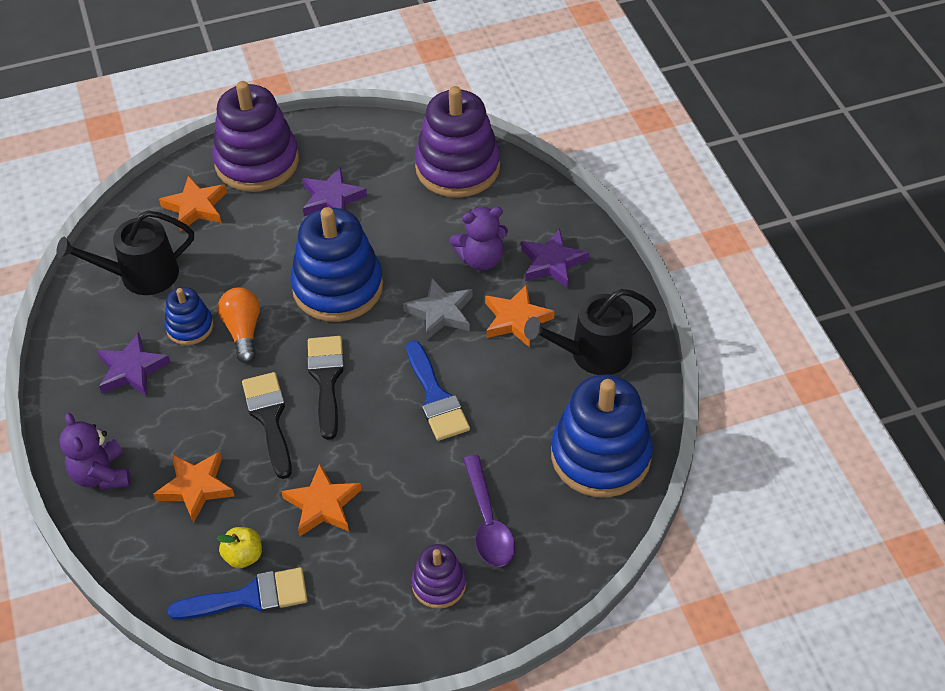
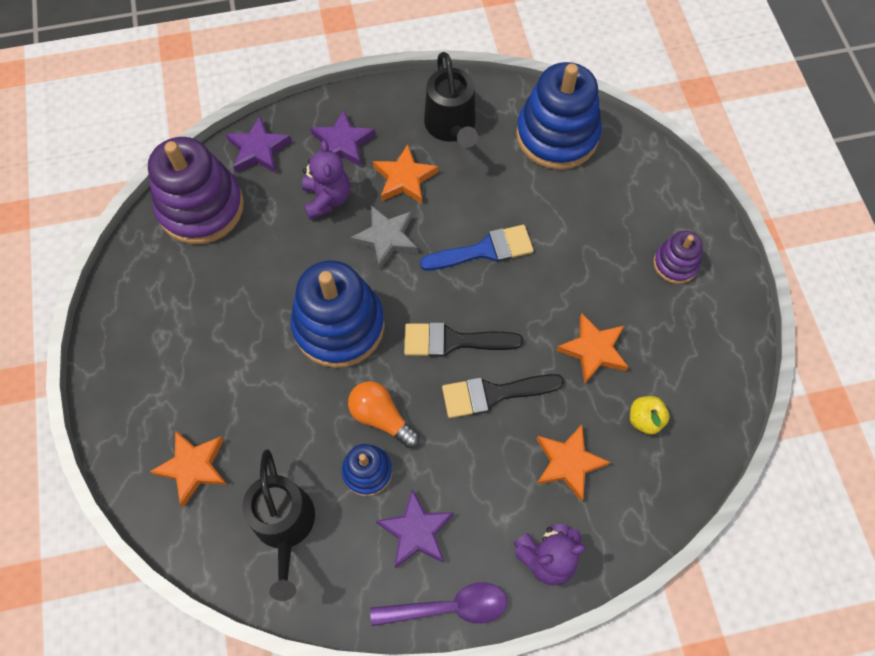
camera: 85 degrees left, 15 degrees up
(243, 331) = (381, 417): orange light bulb -> orange light bulb turned 45 degrees clockwise
(249, 597) = (686, 414): blue brush -> none
(257, 162) = (140, 400): purple stacking toy -> none
(332, 199) = (215, 326): purple star -> purple star (258, 149)
(488, 521) = (616, 222): purple spoon -> purple spoon (448, 607)

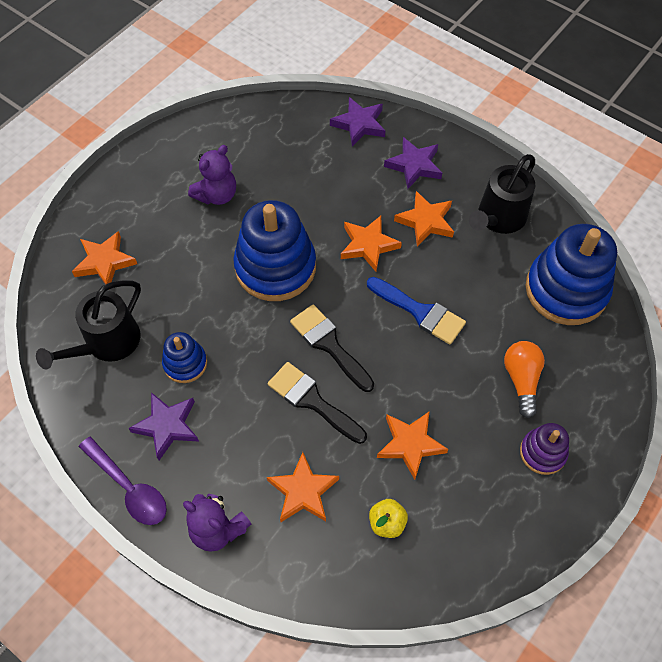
camera: 50 degrees right, 5 degrees down
(201, 207) = (286, 127): purple stacking toy -> none
(327, 199) = (362, 189): purple teddy bear -> purple teddy bear (217, 195)
(381, 417) = (231, 343): orange light bulb -> orange light bulb (521, 380)
(386, 238) = (368, 245): grey star -> orange star

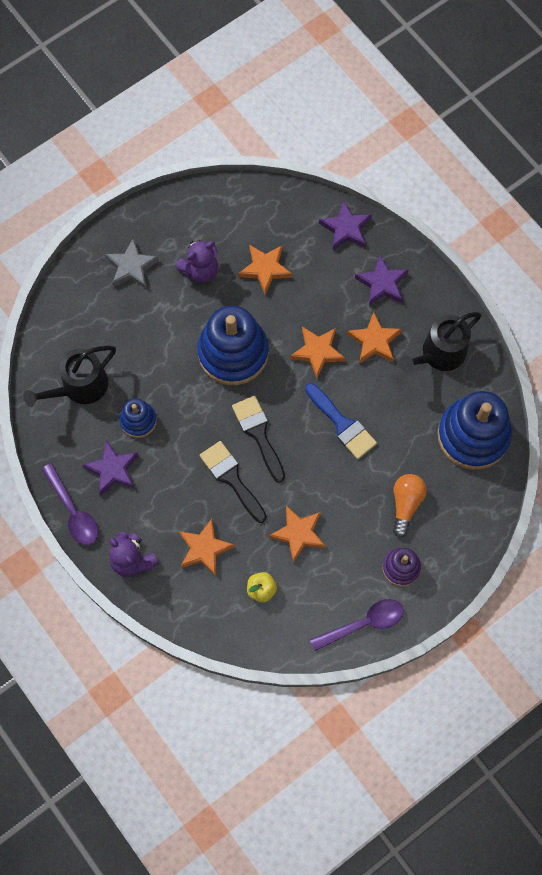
camera: 15 degrees right, 10 degrees up
(105, 262) = (92, 312): orange star -> orange star (265, 269)
(139, 208) = (131, 267): none -> grey star
(523, 532) = (363, 624): none -> purple spoon

